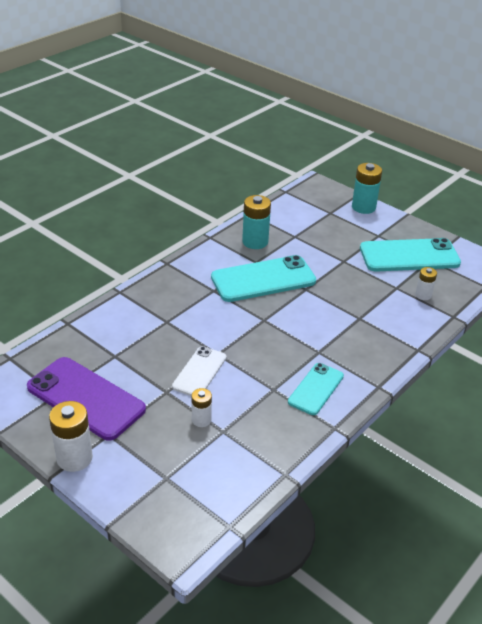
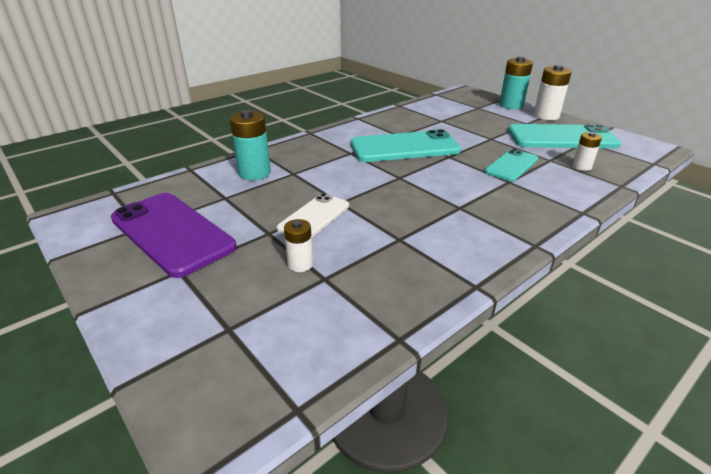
camera: 10 degrees right, 5 degrees down
(74, 458) = (121, 294): white battery -> white battery (546, 116)
(255, 242) = (401, 122): turquoise battery -> turquoise battery (254, 173)
(316, 389) = (453, 242): turquoise phone -> turquoise phone (511, 165)

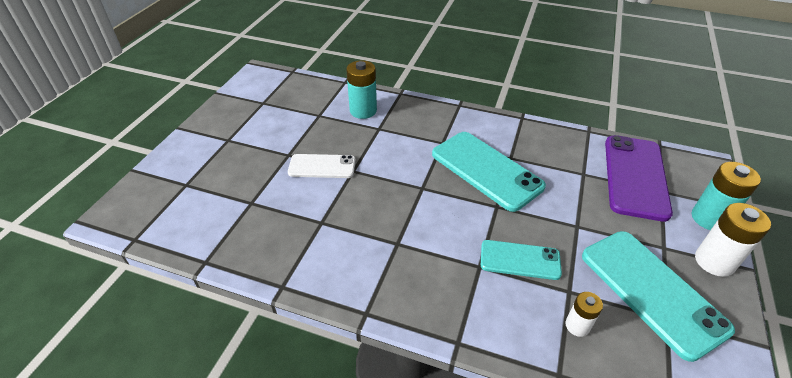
camera: 60 degrees right, 10 degrees up
(171, 233) = (263, 116): purple phone -> purple phone (635, 176)
(300, 264) = (260, 185): white battery -> none

